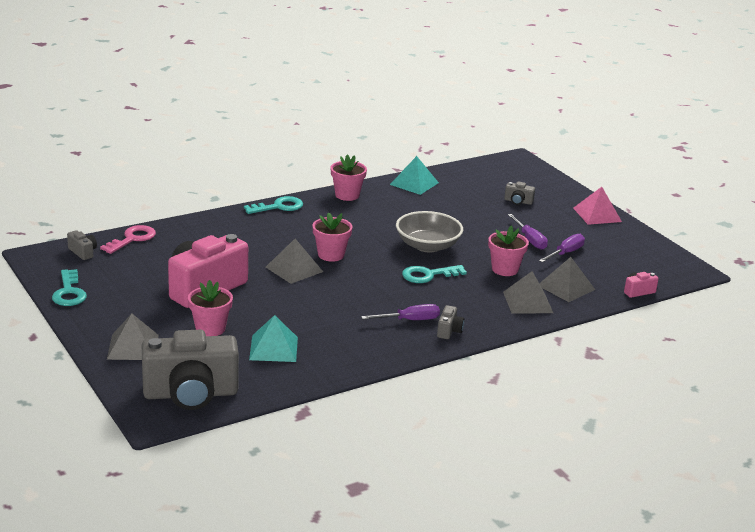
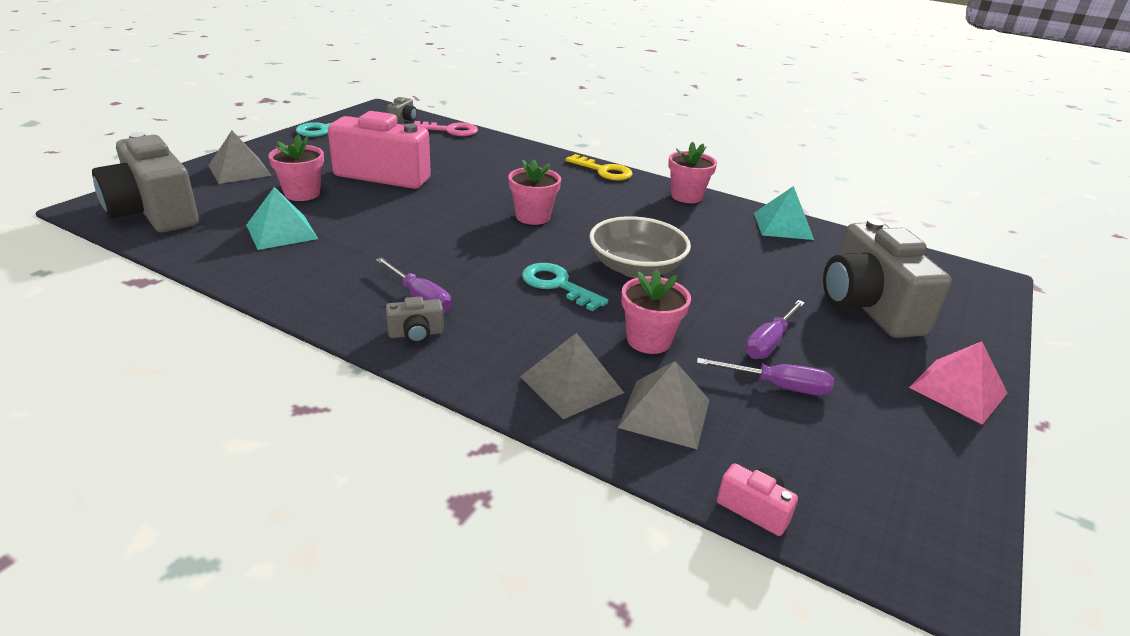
camera: 60 degrees right, 5 degrees up
(279, 207) = (604, 171): turquoise key -> yellow key
(294, 269) = (475, 205): grey pyramid -> none
(518, 201) = (867, 307): grey camera -> grey camera, size x2.45

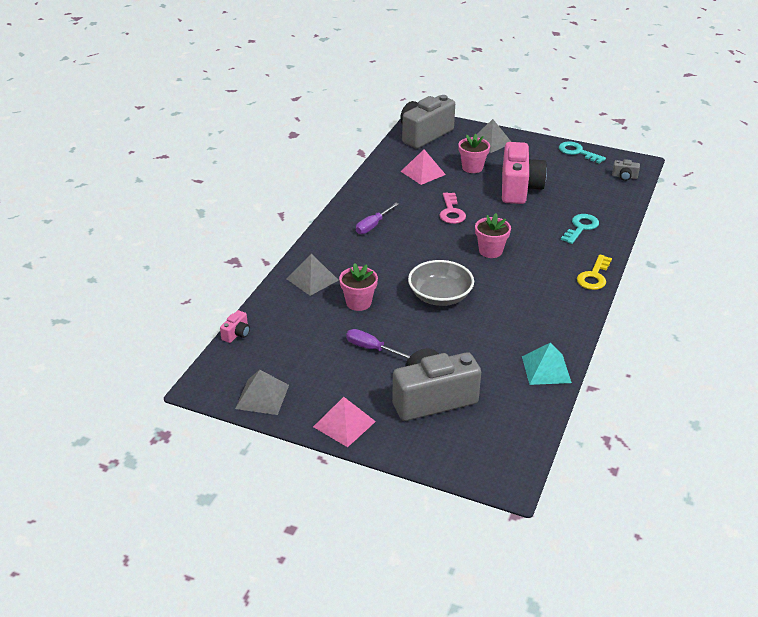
camera: 85 degrees right, 5 degrees up
(281, 231) = (423, 173): turquoise pyramid -> pink pyramid
(416, 334) = (340, 230): grey camera -> none
(451, 130) = (621, 199): pink key -> pink key (451, 212)
(557, 285) = (405, 267): turquoise key -> turquoise key (581, 227)
(665, 413) = (297, 309): grey pyramid -> grey pyramid (262, 396)
(686, 196) = (571, 319): pink flower pot -> none
(778, 386) = (328, 348): purple screwdriver -> none

